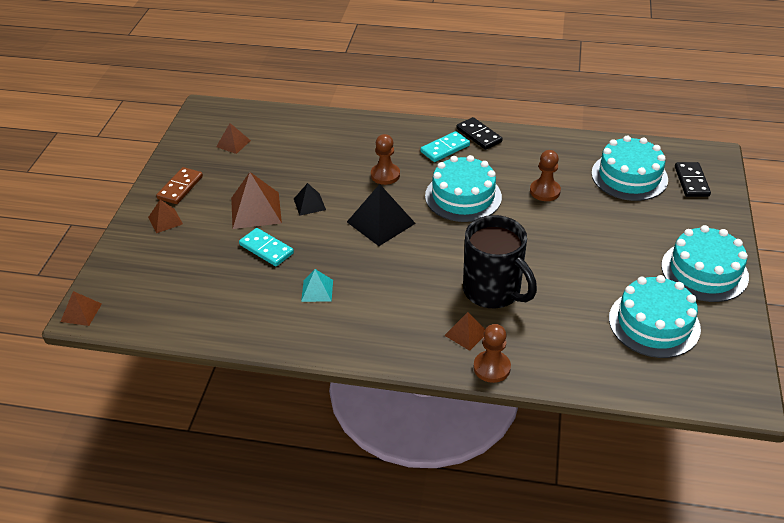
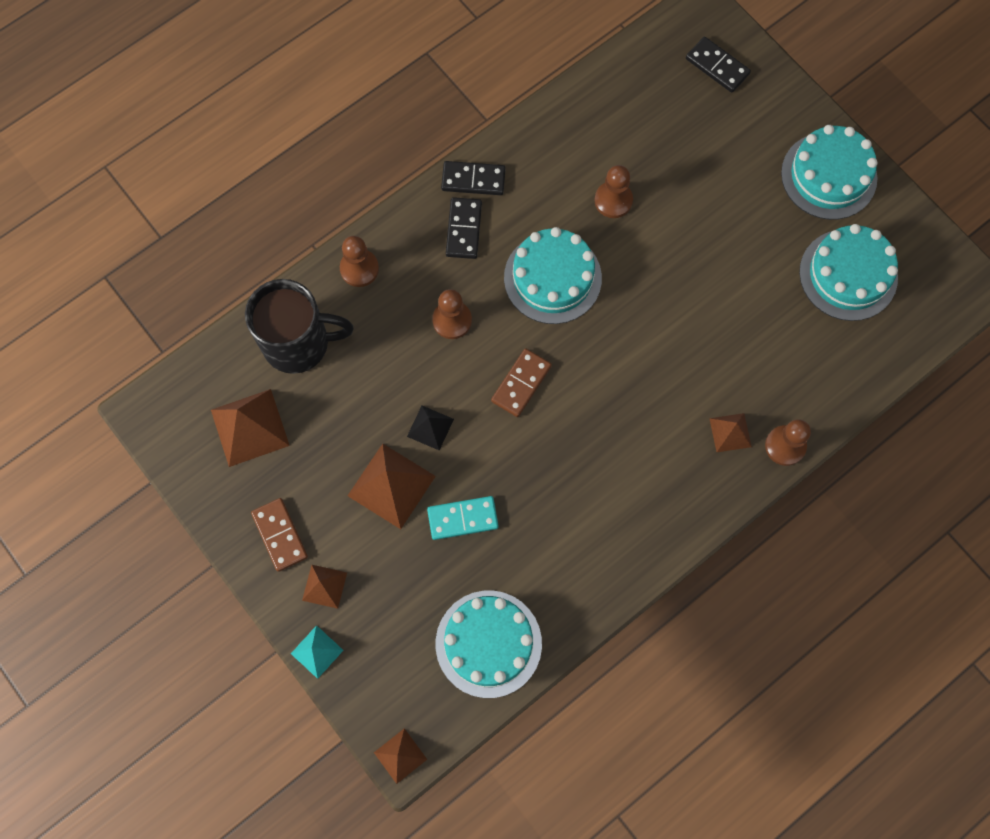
camera: 50 degrees left, 30 degrees up
(233, 143) = (249, 427): brown pyramid -> brown pyramid, size x1.77
(317, 290) = (564, 515): turquoise pyramid -> turquoise pyramid (317, 652)
(371, 128) = (359, 269): none -> brown pawn
(381, 222) = (521, 383): black pyramid -> brown domino
(445, 148) = (463, 229): turquoise domino -> black domino
(493, 291) = (701, 365): black mug -> black mug (298, 343)
(629, 176) = (661, 109): turquoise cake -> turquoise cake (488, 643)

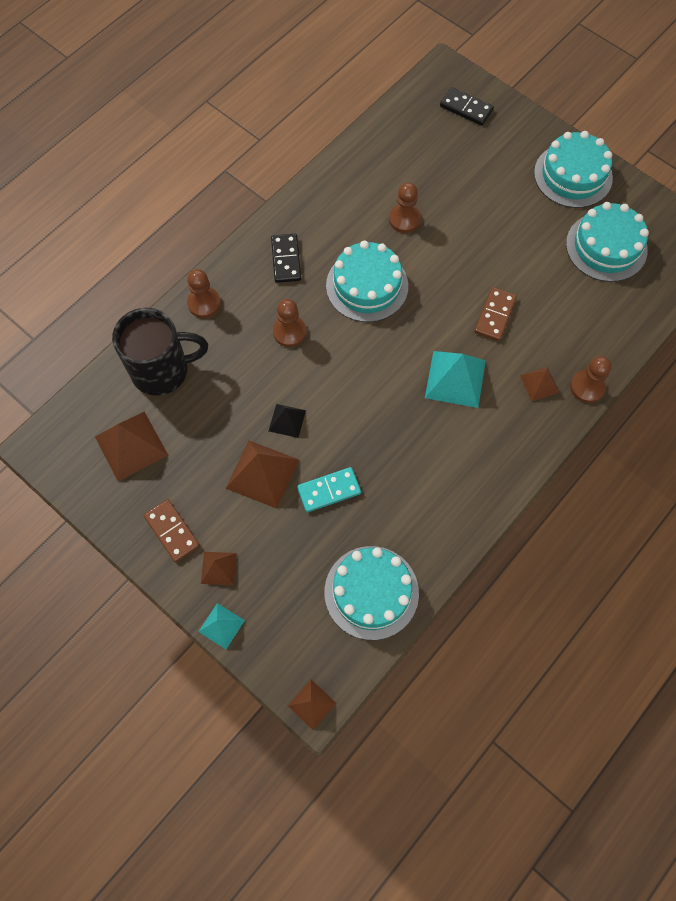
camera: 10 degrees left, 5 degrees down
(473, 179) = (286, 220): black domino -> none
(521, 383) = (357, 373): brown domino -> brown domino (495, 315)
(633, 410) = (455, 379): none -> turquoise pyramid

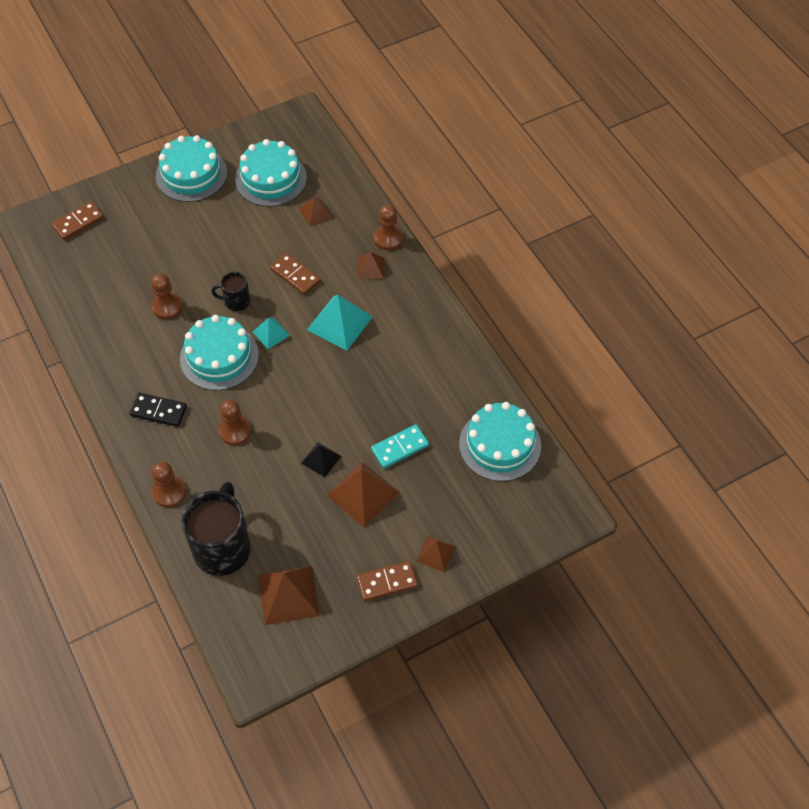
camera: 70 degrees left, 10 degrees down
(221, 626) = (487, 566): turquoise pyramid -> turquoise pyramid (271, 333)
(311, 704) = (576, 517): brown pyramid -> brown pyramid (315, 213)
(329, 490) = (400, 447): turquoise domino -> turquoise domino turned 60 degrees clockwise
(438, 275) = (236, 301): none -> black mug
(466, 108) = (78, 222): black domino -> brown domino

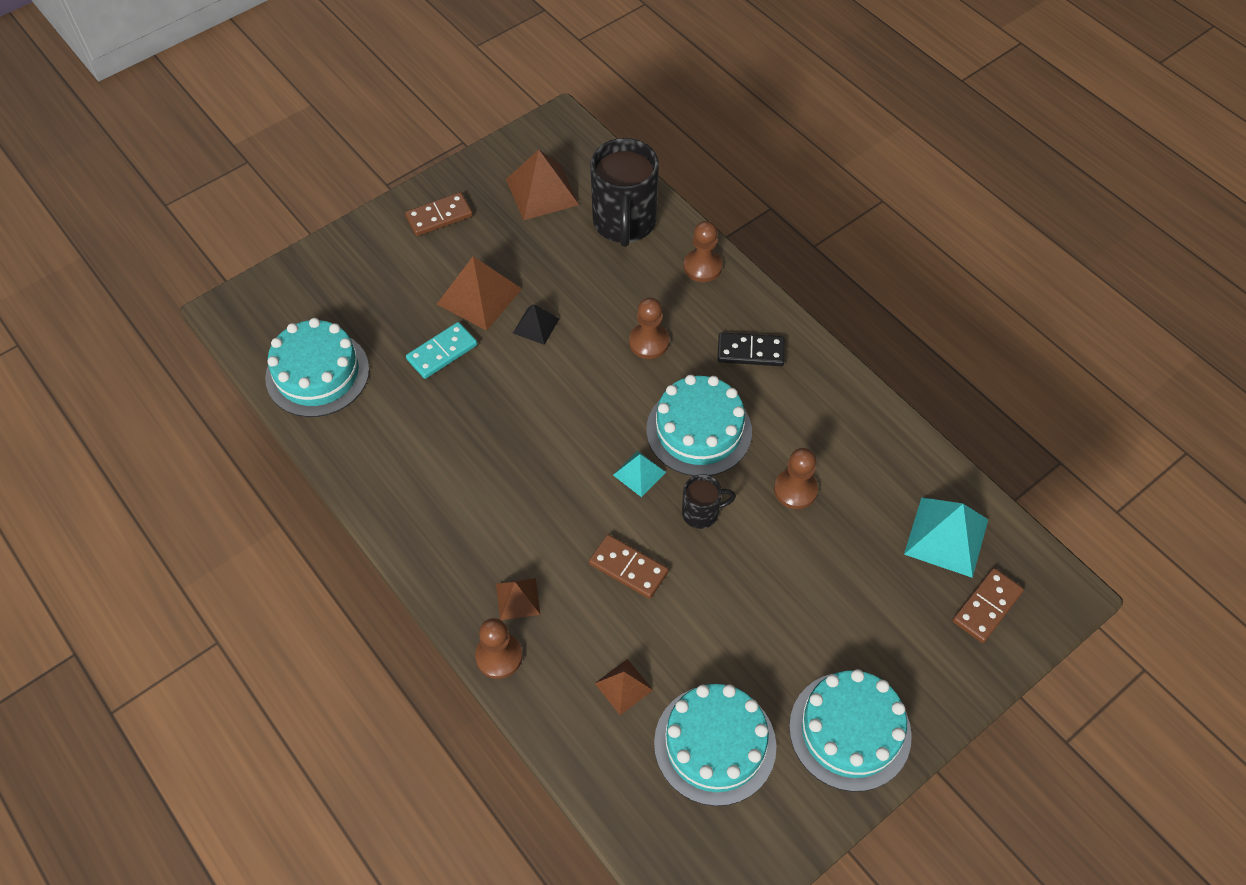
camera: 170 degrees right, 0 degrees up
(340, 323) = (547, 503): turquoise pyramid -> turquoise pyramid (946, 536)
(436, 553) = (388, 249): brown pyramid -> none

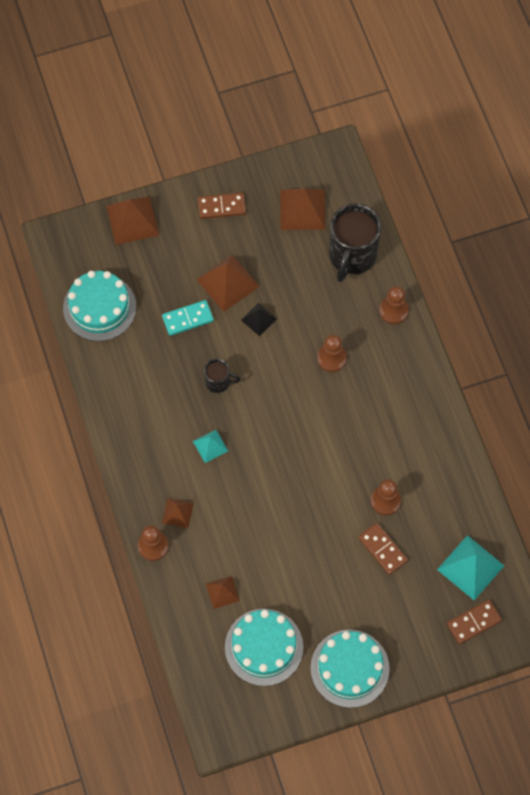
camera: 20 degrees right, 10 degrees up
(329, 262) = (132, 220): none -> brown pyramid
(628, 568) = (255, 516): brown domino -> brown domino (382, 549)
(639, 473) = (287, 454): turquoise pyramid -> turquoise pyramid (210, 446)
(699, 430) = (339, 436): turquoise cake -> none
(701, 513) = (317, 495): black mug -> black mug (218, 382)
(750, 351) = (399, 389): black domino -> none

